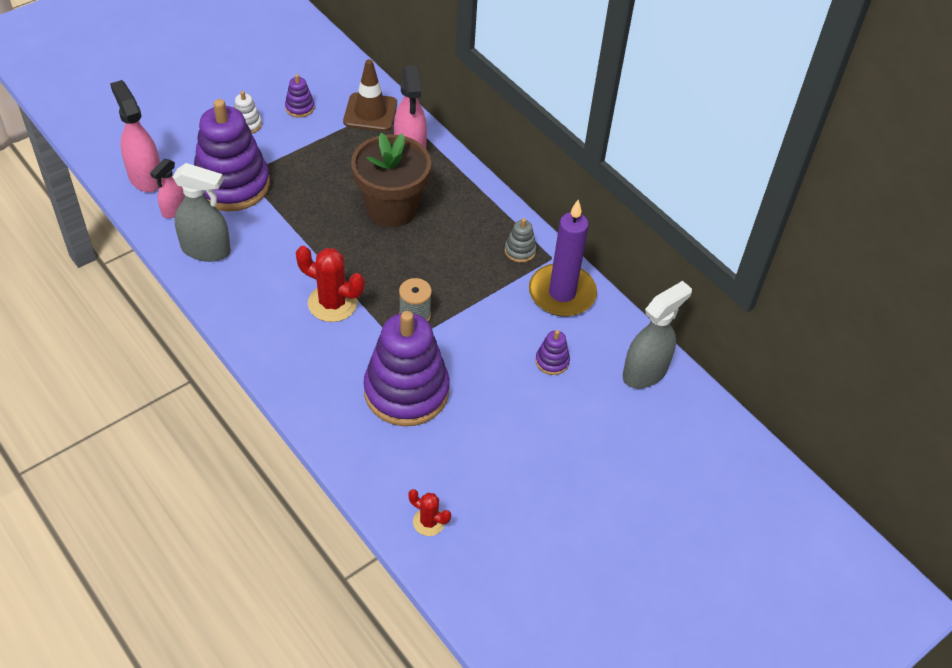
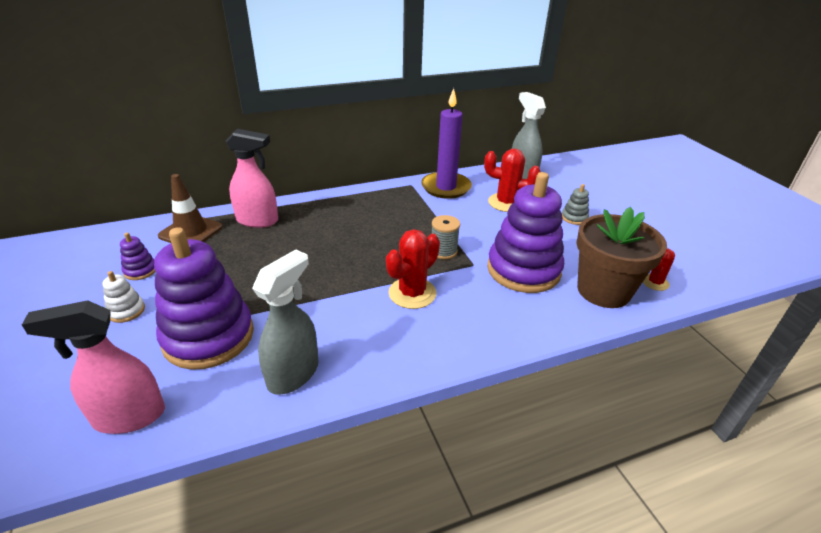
camera: 70 degrees left, 15 degrees down
(174, 209) = (209, 394): pink spray bottle -> none
(391, 208) = (317, 241): brown flower pot -> brown flower pot (603, 290)
(520, 251) = (398, 195): grey stacking toy -> grey stacking toy (574, 218)
(552, 361) = (506, 203): purple stacking toy -> red cactus

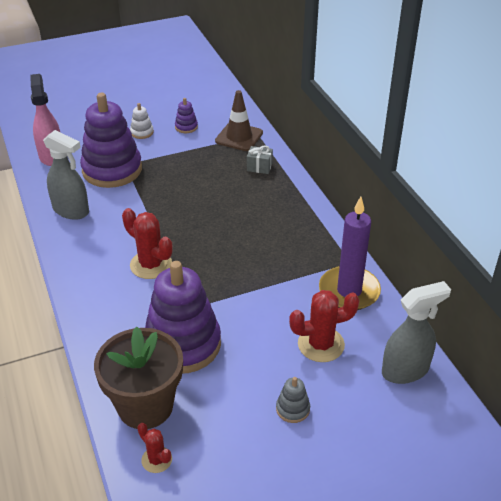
camera: 90 degrees right, 5 degrees up
(258, 220) = (259, 167): pink spray bottle -> grey gift
(443, 251) = (214, 286): grey spool -> none
(506, 203) = (321, 344): red cactus -> red cactus turned 60 degrees clockwise

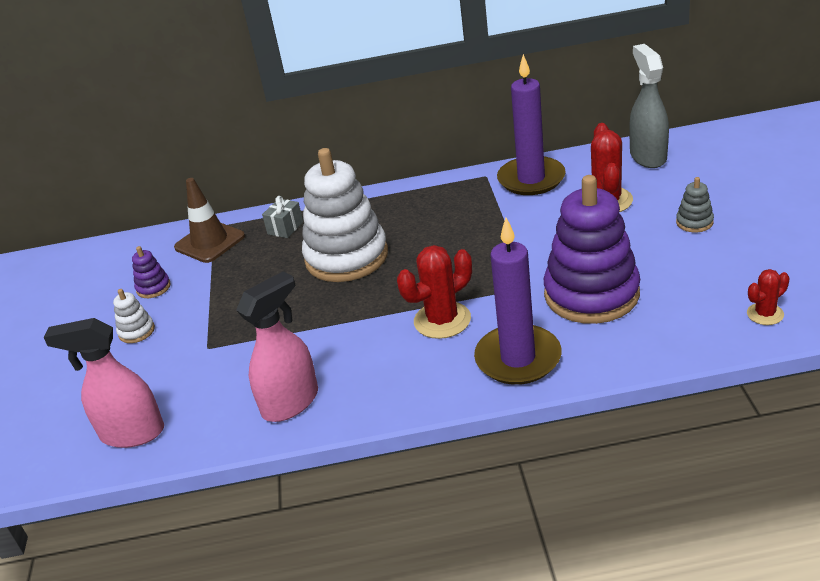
camera: 70 degrees left, 5 degrees down
(71, 210) = (291, 402): grey spray bottle -> pink spray bottle
(107, 309) = (518, 358): none -> purple candle
(112, 170) = (213, 361): purple stacking toy -> none
(145, 406) = (686, 323): brown flower pot -> none
(225, 204) = (346, 257): none -> white stacking toy

